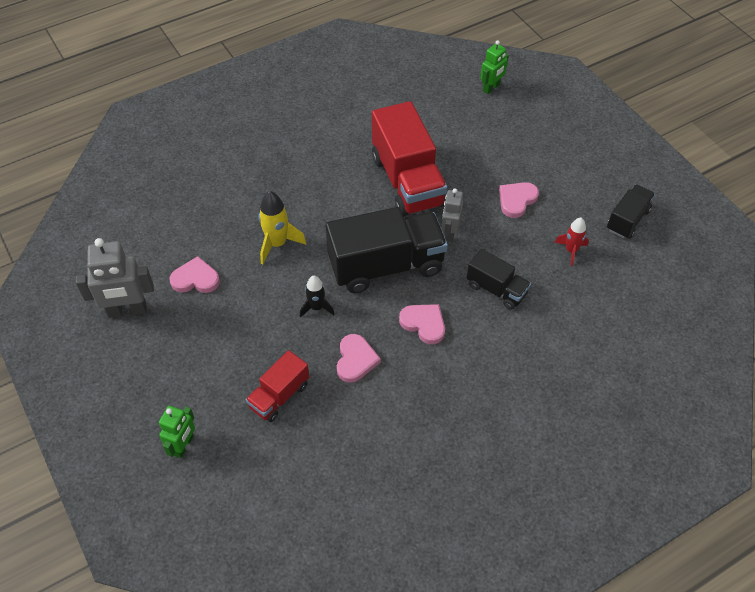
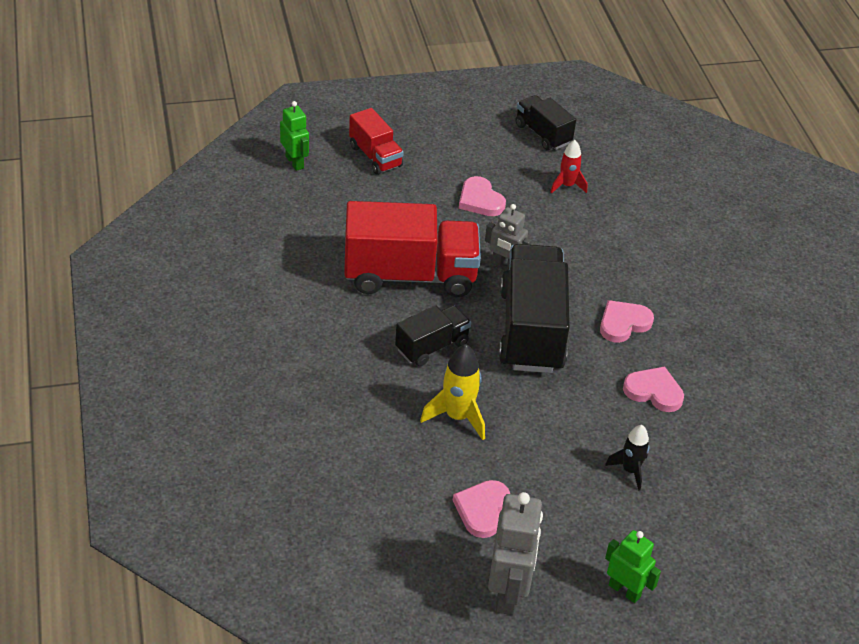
camera: 75 degrees left, 10 degrees down
(183, 446) = (728, 572): green robot -> green robot (624, 590)
(279, 396) = (683, 469): red truck -> red truck (375, 156)
(316, 307) = (570, 405): black rocket -> black rocket (630, 470)
(496, 289) = (597, 255): black truck -> black truck (432, 346)

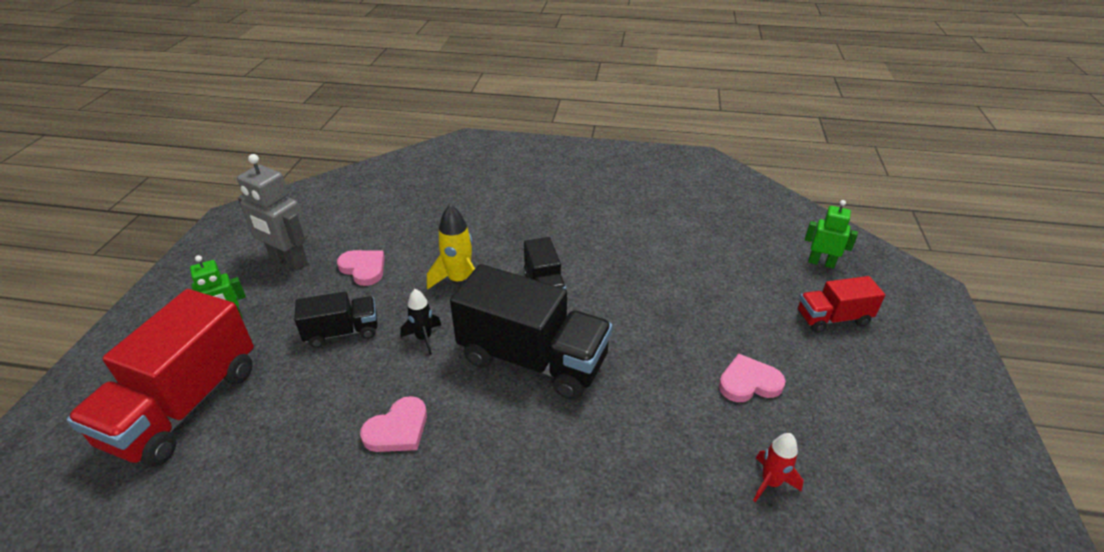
camera: 115 degrees right, 5 degrees down
(295, 162) = (821, 263): green robot -> green robot turned 150 degrees counterclockwise
(410, 275) = (640, 297): red truck -> red truck (184, 405)
(505, 265) = (634, 369): grey robot -> none
(543, 134) = (892, 497): black truck -> black truck (342, 332)
(623, 323) = (505, 443): pink heart -> none
(630, 470) = (325, 370): black rocket -> black rocket (424, 338)

